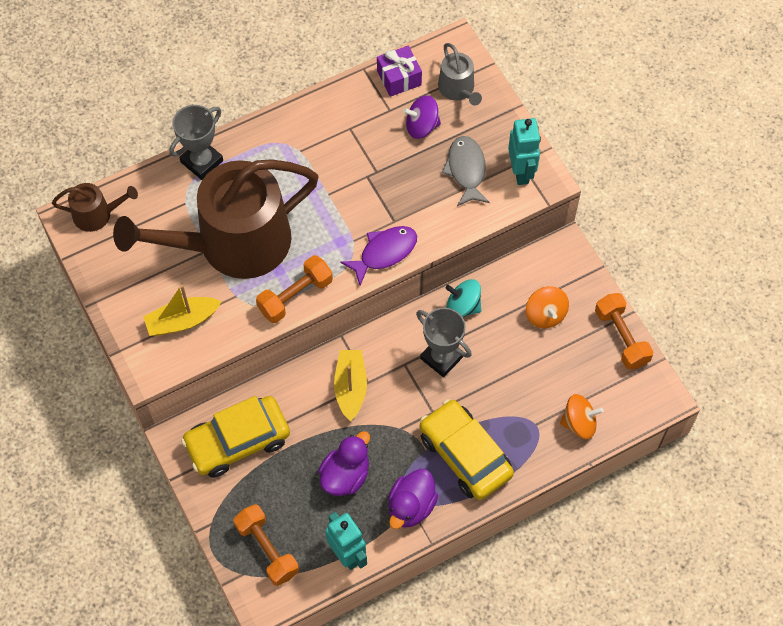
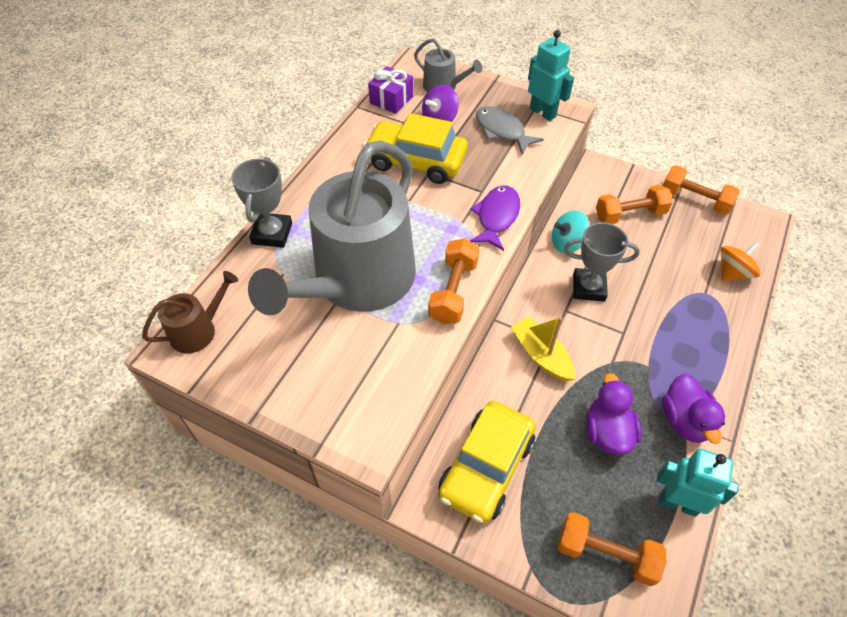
camera: 35 degrees left, 10 degrees down
(182, 321) = (365, 375): yellow boat -> none
(233, 243) = (357, 281): brown watering can -> grey watering can
(465, 455) = (681, 349): yellow car -> yellow car (416, 161)
(545, 314) = (630, 215): orange spinning top -> orange dumbbell

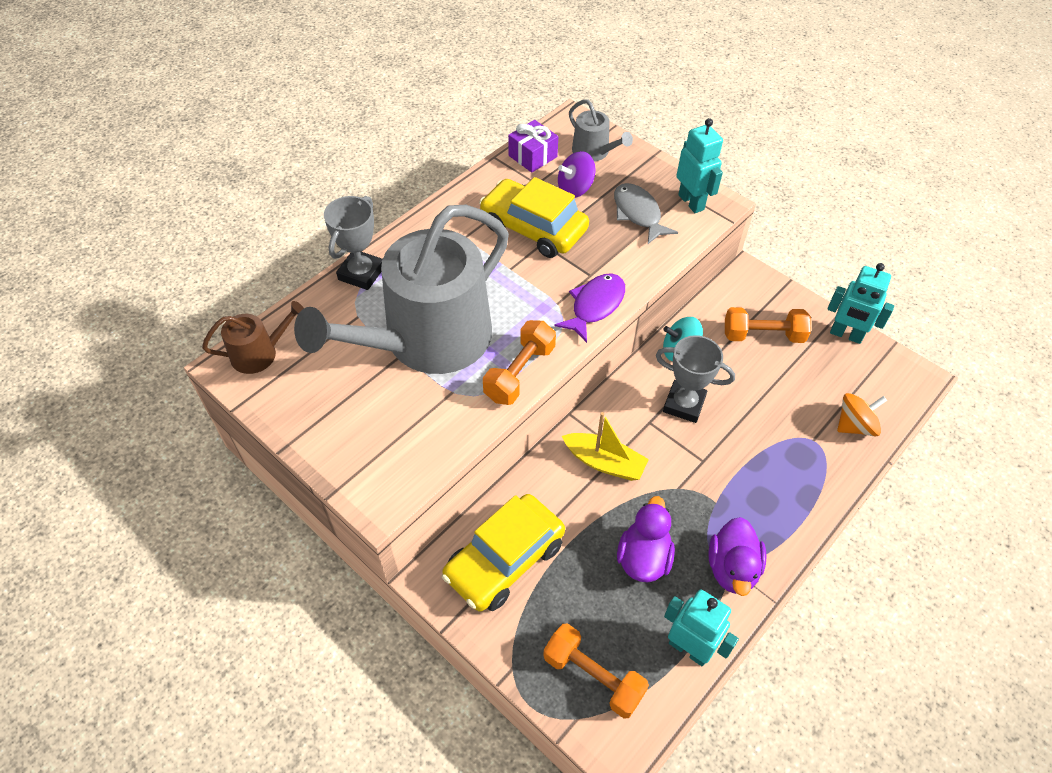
camera: 15 degrees right, 0 degrees up
(541, 355) = (604, 462): yellow boat -> yellow boat turned 135 degrees clockwise
(695, 200) = (846, 335): orange dumbbell -> turquoise robot

